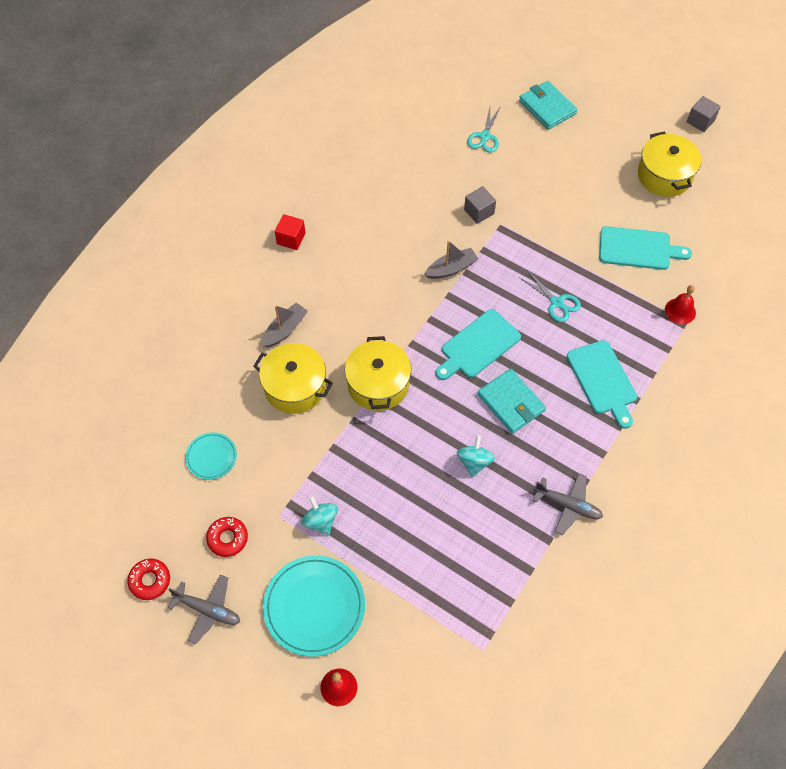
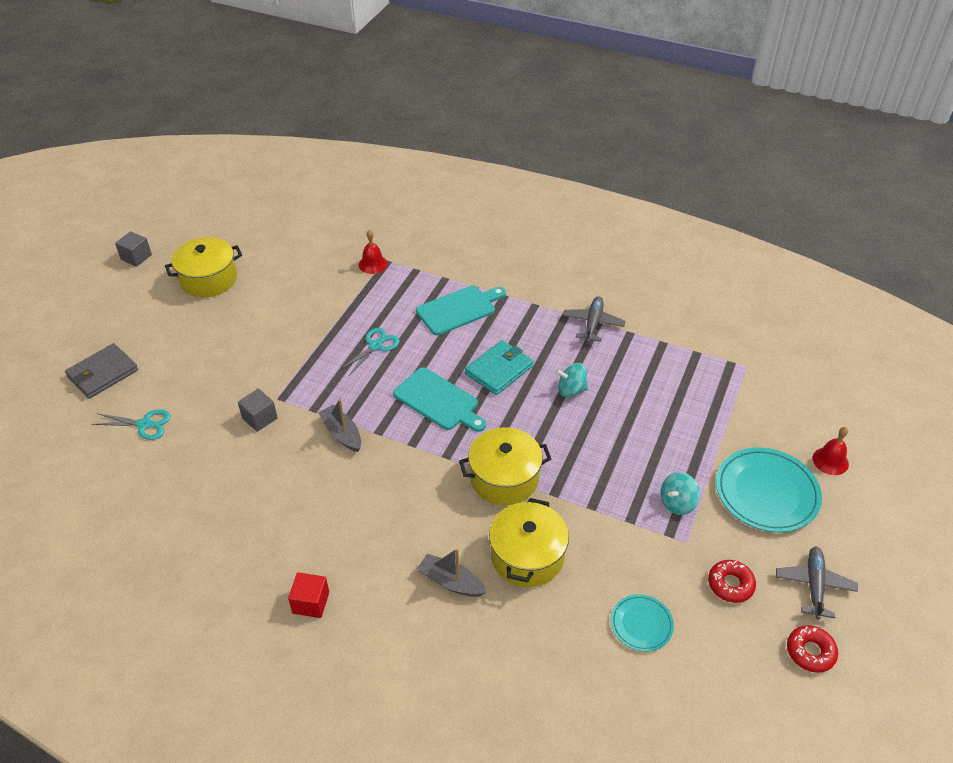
camera: 100 degrees left, 15 degrees down
(547, 107) = (102, 373): turquoise wallet -> grey wallet
(638, 249) = (303, 293): turquoise cutting board -> none

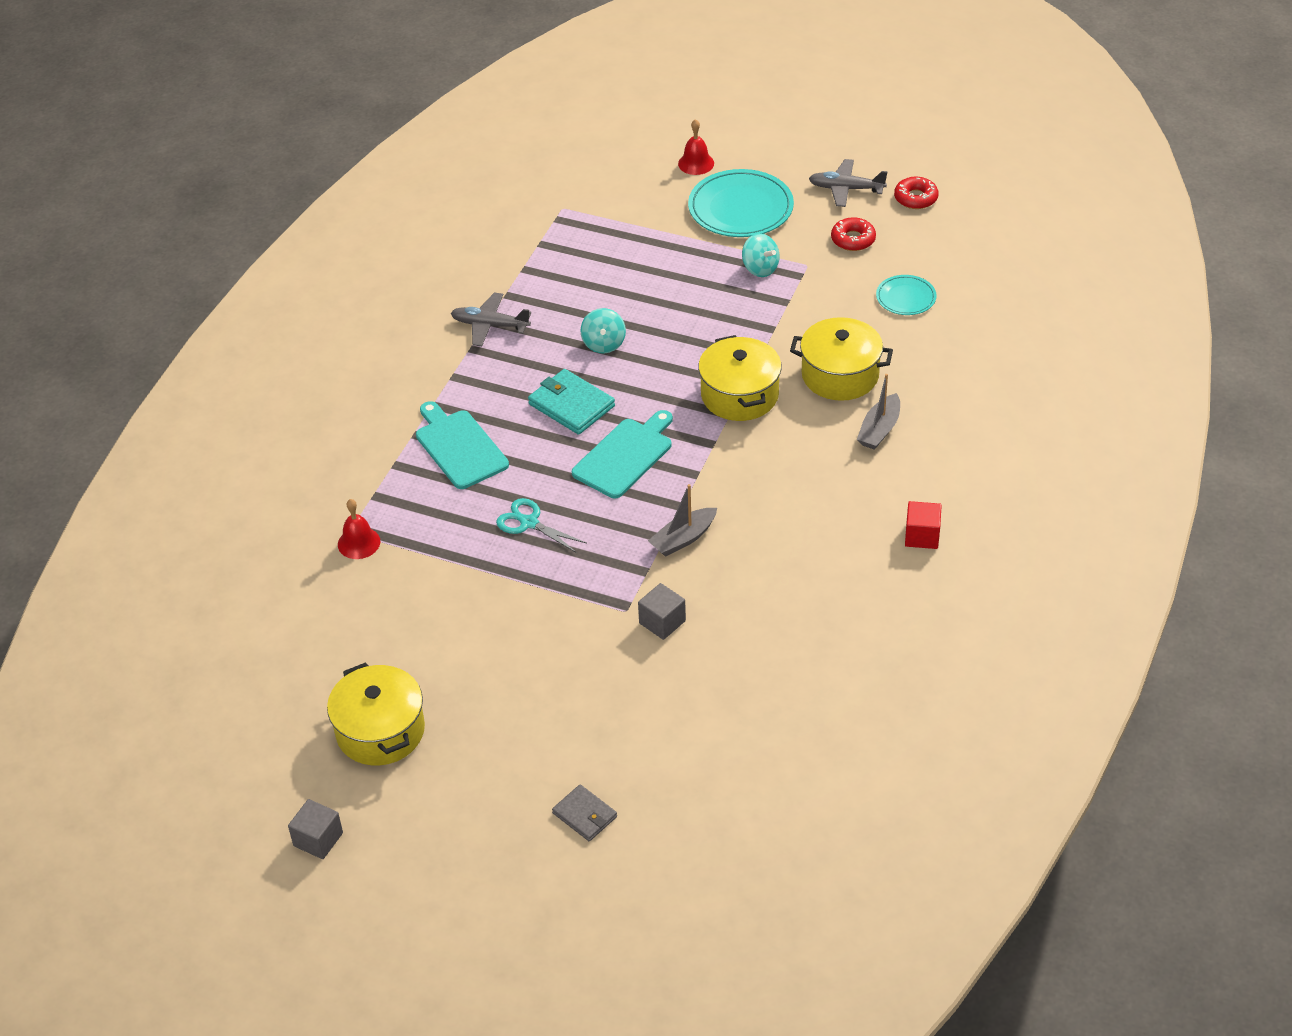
camera: 90 degrees left, 0 degrees up
(102, 373) = (585, 815): grey wallet -> grey wallet, size x0.63
(144, 424) = (679, 742): turquoise scissors -> none

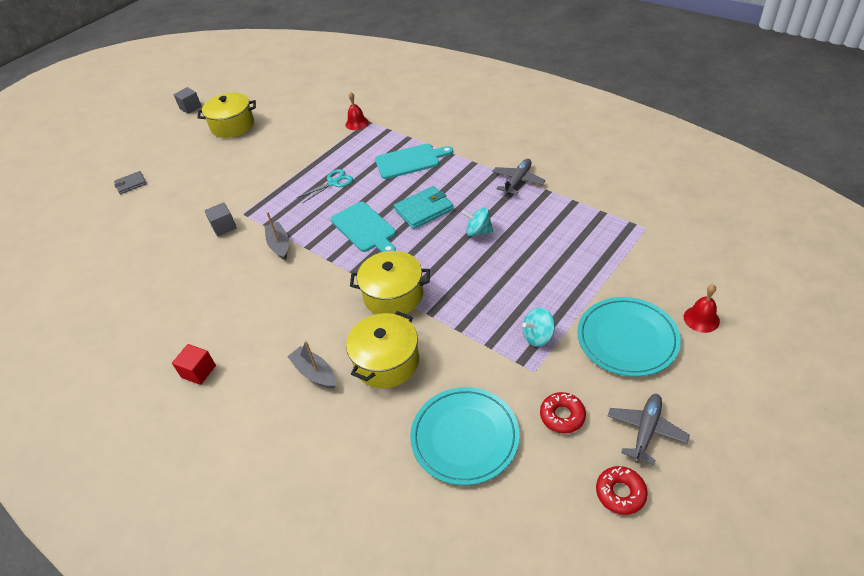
camera: 110 degrees right, 0 degrees up
(906, 298) = (464, 437): turquoise plate -> turquoise plate, size x1.84

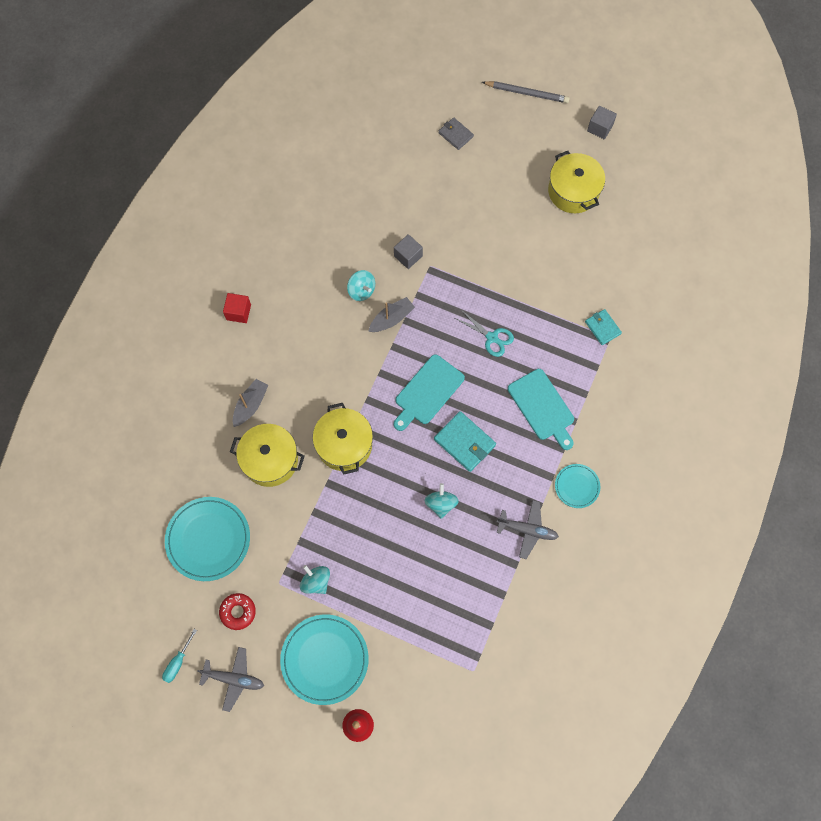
camera: 70 degrees right, 25 degrees up
(129, 140) = (526, 93): none -> grey pencil
(237, 263) = (361, 290): none -> turquoise spinning top
(357, 123) = (602, 328): red bell -> turquoise wallet
(486, 150) = (577, 486): none -> turquoise plate
(620, 493) = (178, 662): red donut -> turquoise screwdriver

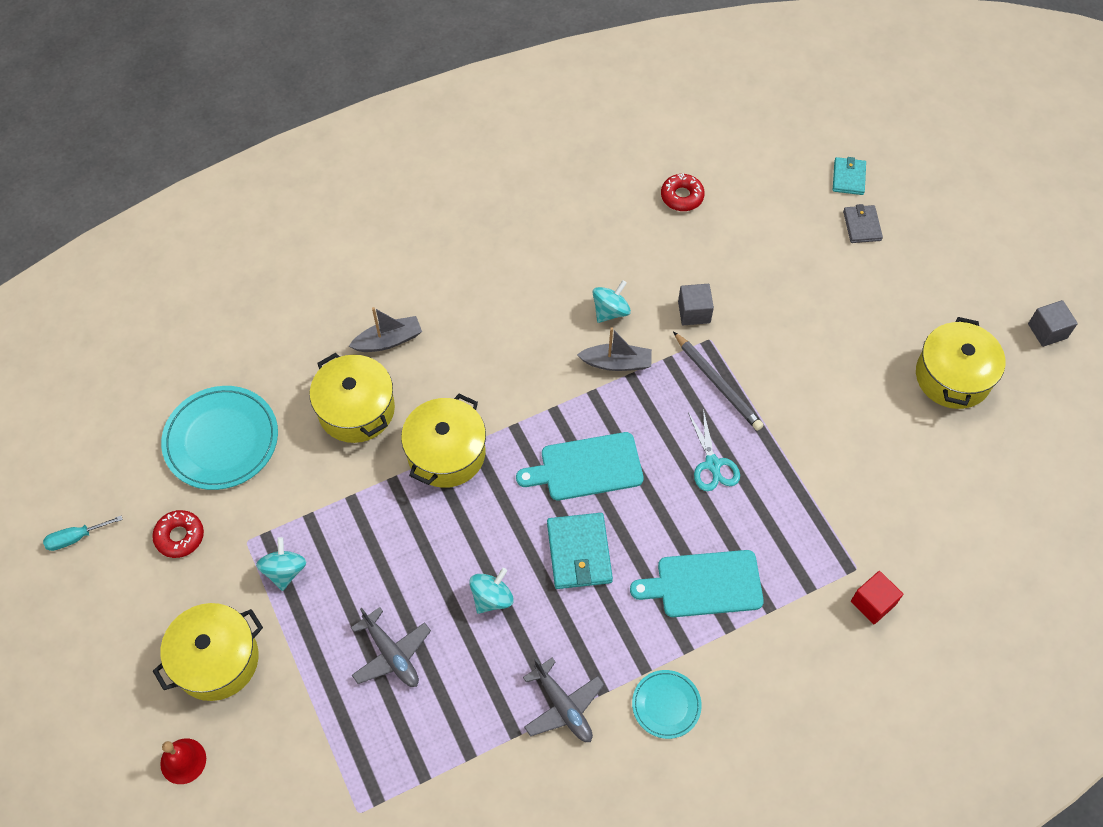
camera: 40 degrees right, 10 degrees down
(234, 679) = (111, 601): grey plane -> grey plane (391, 654)
(238, 312) = (462, 242): red cube -> red cube (873, 603)
(324, 659) = (216, 660): turquoise plate -> yellow pot
(341, 189) = (682, 196): none -> red donut
(361, 290) = (610, 311): turquoise spinning top -> turquoise spinning top turned 135 degrees counterclockwise
(526, 93) = (986, 237): grey pencil -> grey pencil (717, 383)
(542, 407) = (704, 584): turquoise cutting board -> turquoise cutting board turned 75 degrees clockwise
(602, 328) = (857, 551): turquoise wallet -> turquoise wallet (848, 178)

